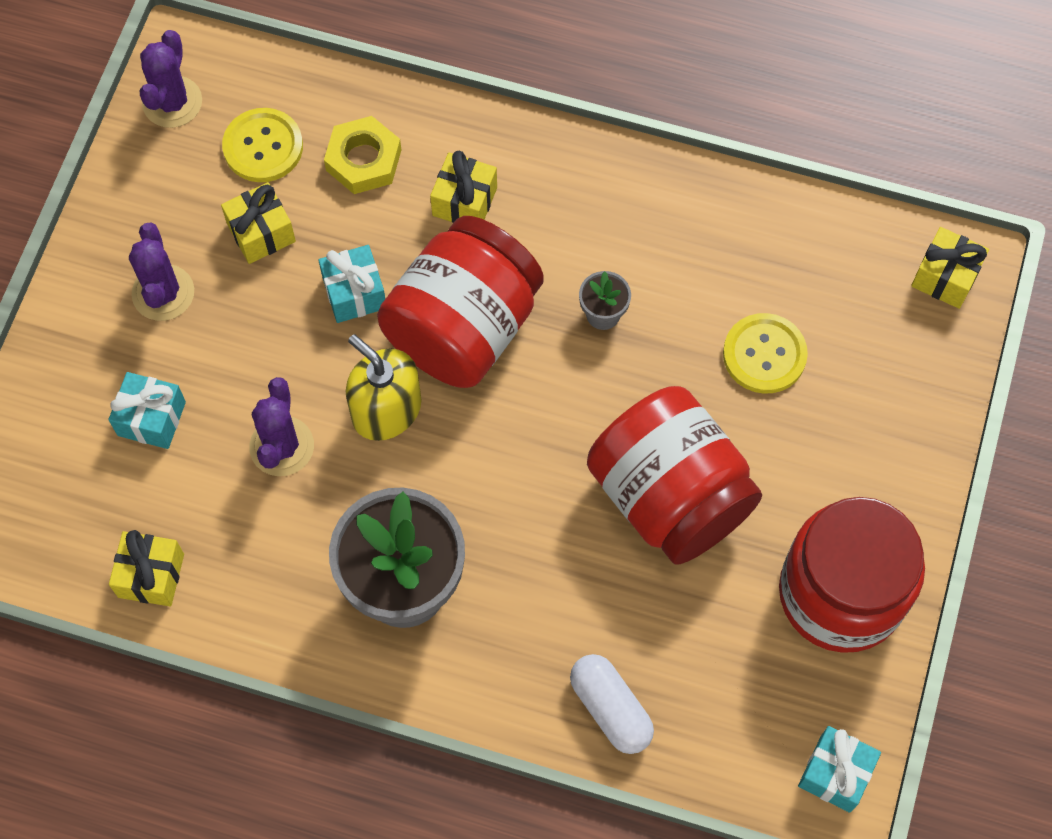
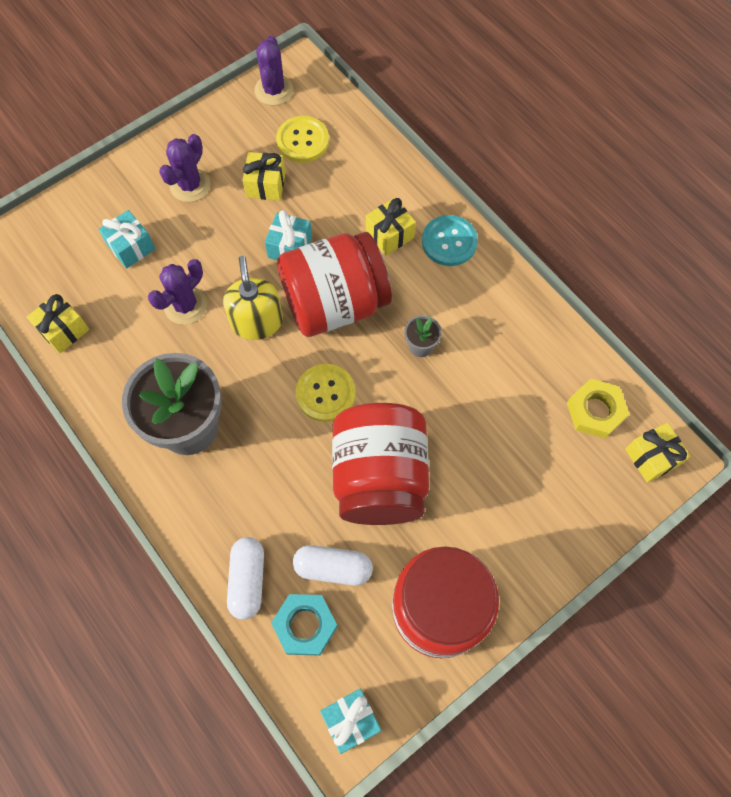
camera: 35 degrees right, 0 degrees up
(172, 102) = (274, 90): purple cactus -> purple cactus turned 45 degrees counterclockwise
(363, 160) = (351, 179): yellow nut -> yellow nut (595, 411)
(542, 166) = (449, 242): none -> turquoise button
(694, 630) = (333, 568): none -> white capsule
(711, 712) = (305, 625): none -> turquoise nut
(764, 355) = (500, 431): yellow button -> yellow button (325, 393)

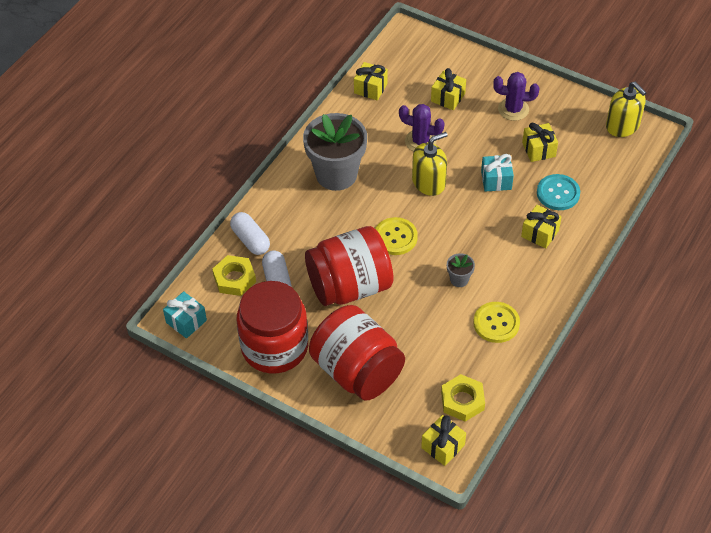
camera: 70 degrees right, 15 degrees down
(131, 247) = (448, 97): turquoise gift -> yellow gift
(247, 580) = (250, 240): white capsule -> white capsule turned 75 degrees clockwise
(274, 90) = (622, 126): purple cactus -> yellow soap dispenser
(302, 141) = (589, 157): yellow button -> yellow button (496, 323)
(305, 625) = (234, 279): turquoise nut -> yellow nut
(335, 303) = (466, 220): red jar -> red jar (357, 371)
(449, 242) = (555, 271): turquoise button -> turquoise button (558, 193)

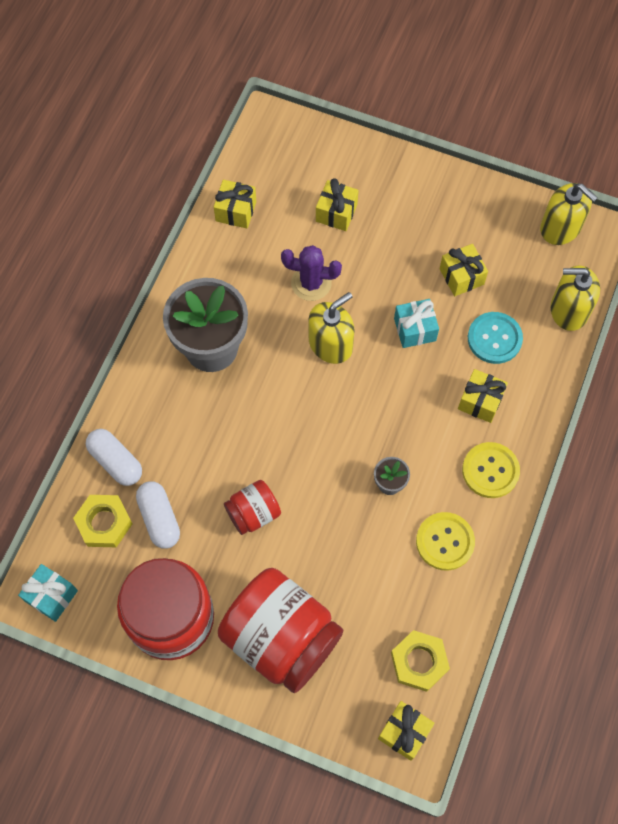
camera: 10 degrees left, 15 degrees up
(350, 286) = (253, 513): red jar -> red jar, size x0.49
(395, 237) = (300, 432): yellow button -> yellow button (490, 471)
(513, 109) = (421, 220): purple cactus -> none
(620, 181) = (569, 310): none -> yellow soap dispenser

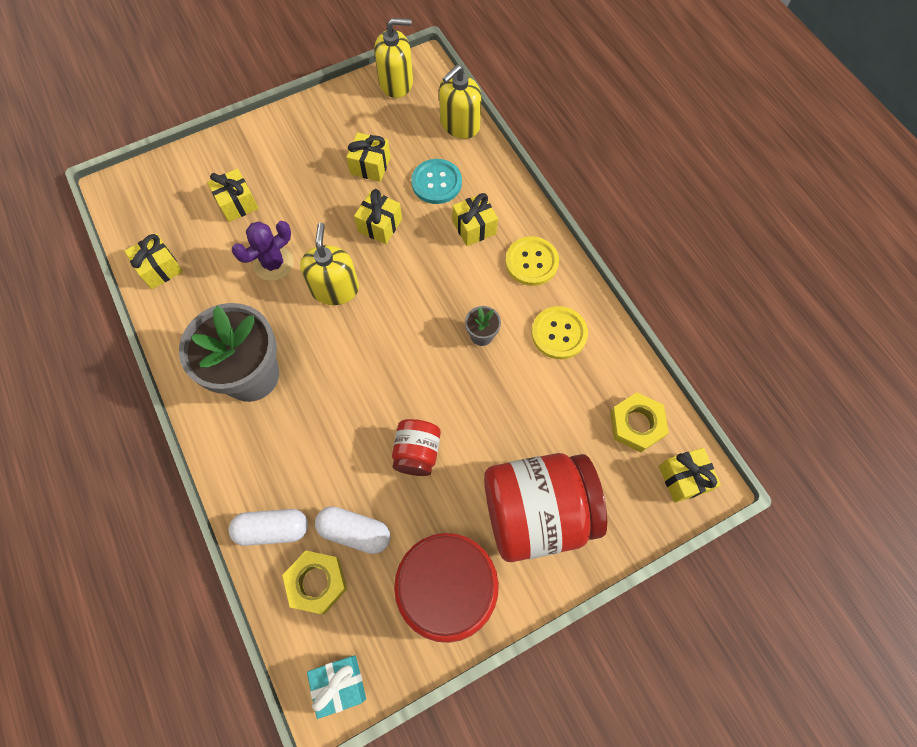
camera: 50 degrees left, 0 degrees up
(415, 329) = (380, 225): turquoise gift -> yellow gift

